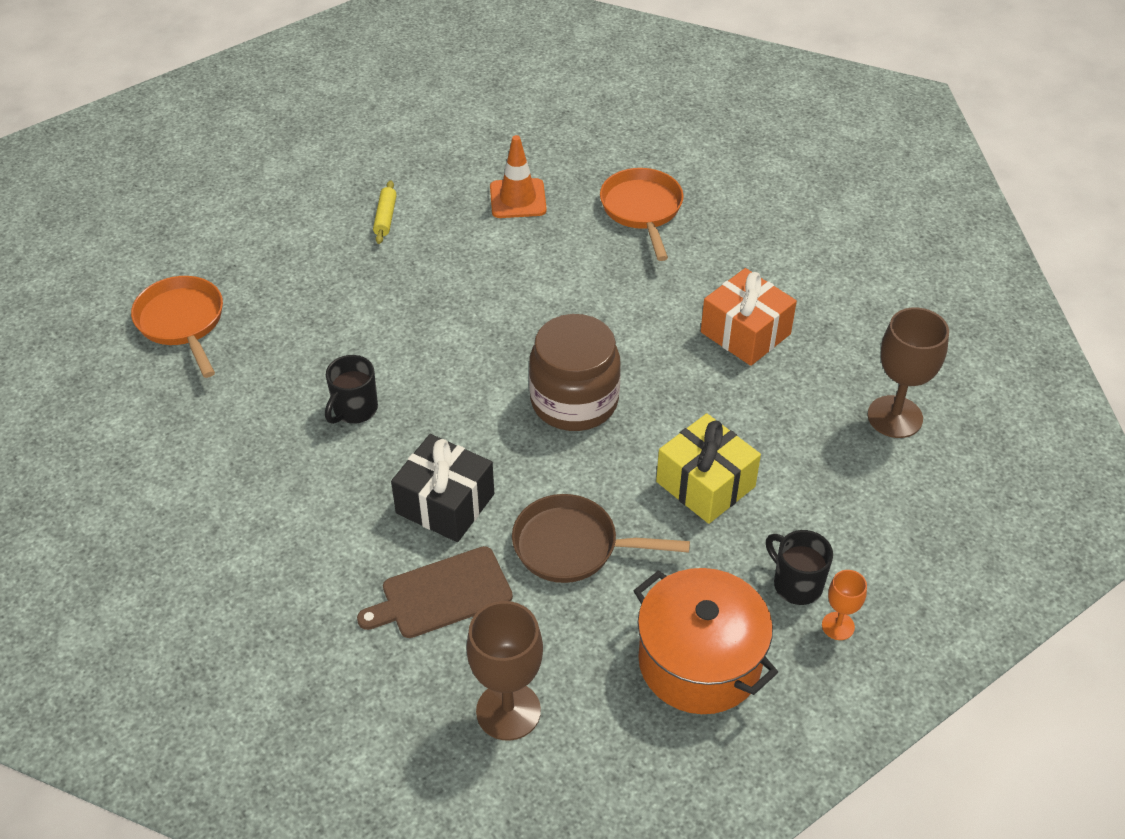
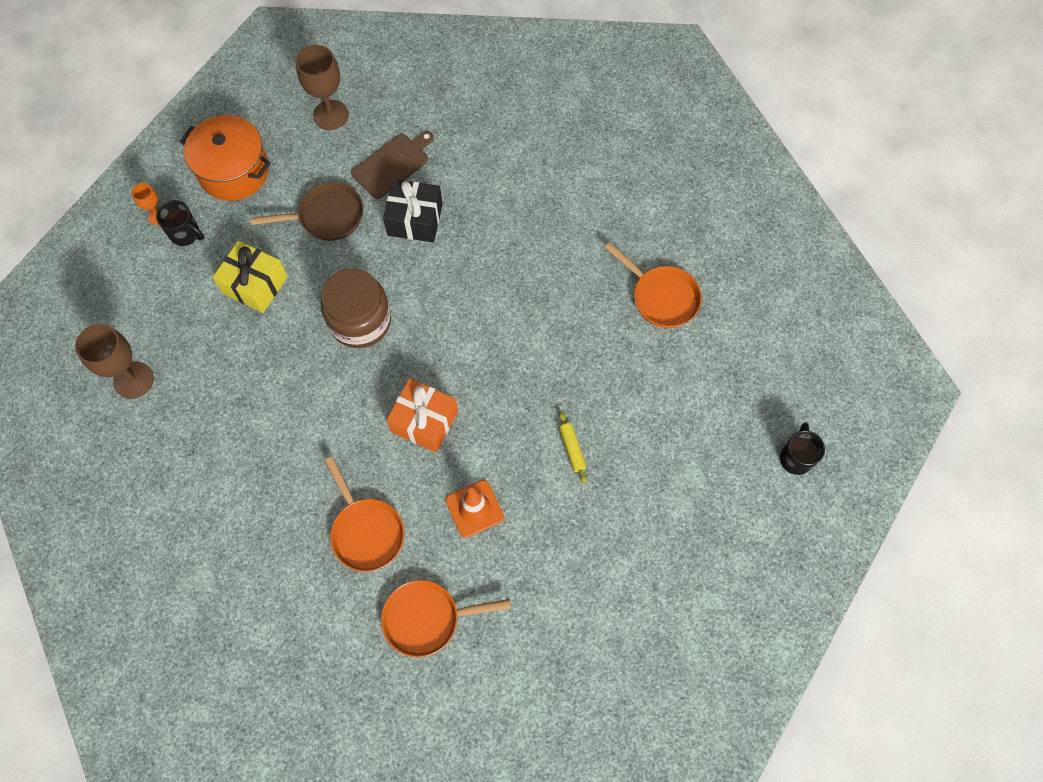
camera: 160 degrees right, 20 degrees up
(354, 410) = (504, 266): black mug -> black mug (796, 458)
(605, 137) = (427, 618): none -> orange pan
(745, 333) = (252, 422): orange gift -> orange gift (424, 421)

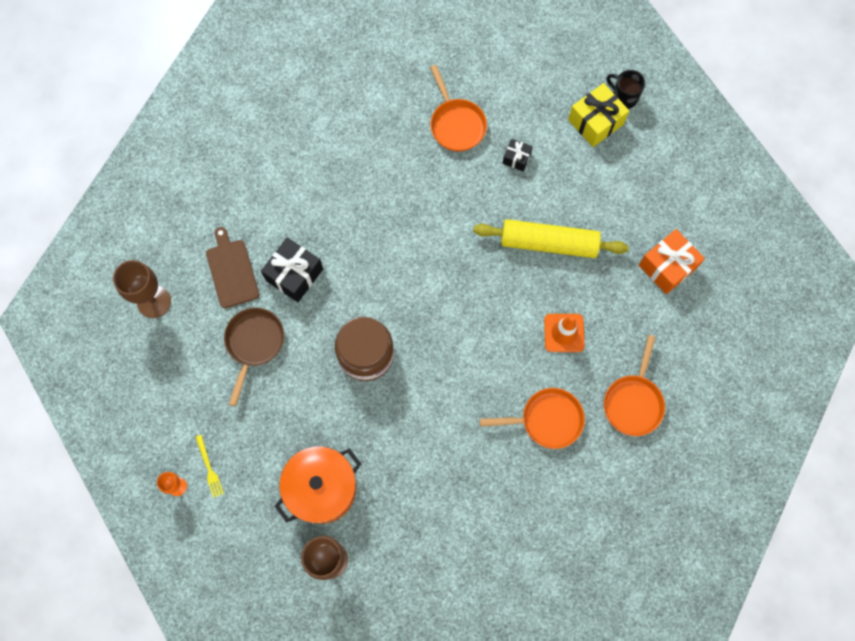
camera: 65 degrees left, 5 degrees up
(186, 234) = (209, 468): black mug -> yellow fork
(234, 171) = (167, 404): orange pot -> orange pot (321, 488)
(255, 285) = (289, 427): yellow gift -> yellow gift (595, 122)
(424, 421) = (477, 340): orange gift -> orange gift (667, 266)
(572, 449) = (548, 243): yellow rolling pin -> yellow rolling pin, size x2.39
(655, 374) = (516, 158): none -> black gift
(661, 297) = (456, 124): orange pan -> orange pan turned 90 degrees clockwise

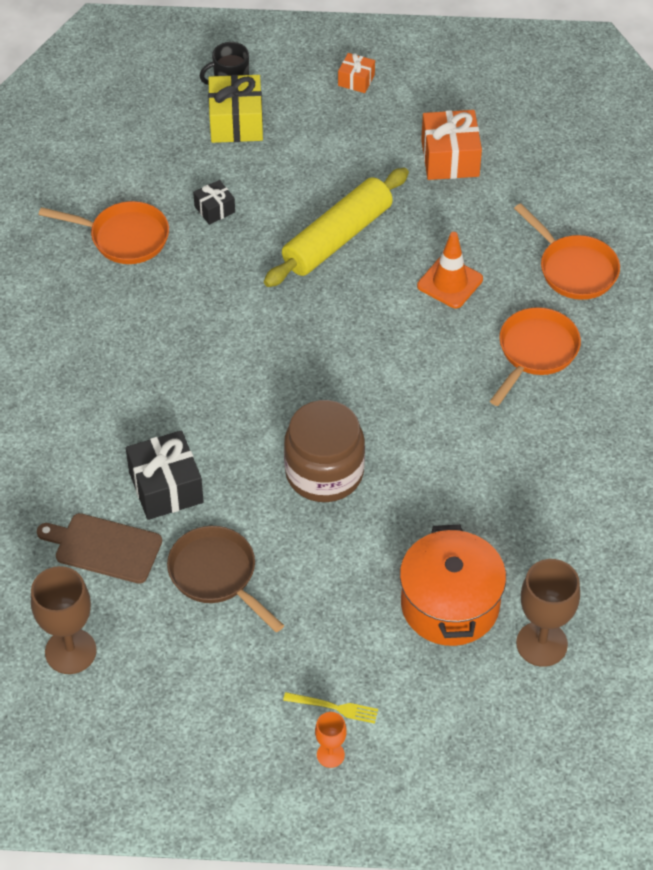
camera: 55 degrees left, 20 degrees down
(688, 167) = (356, 80): none -> orange gift

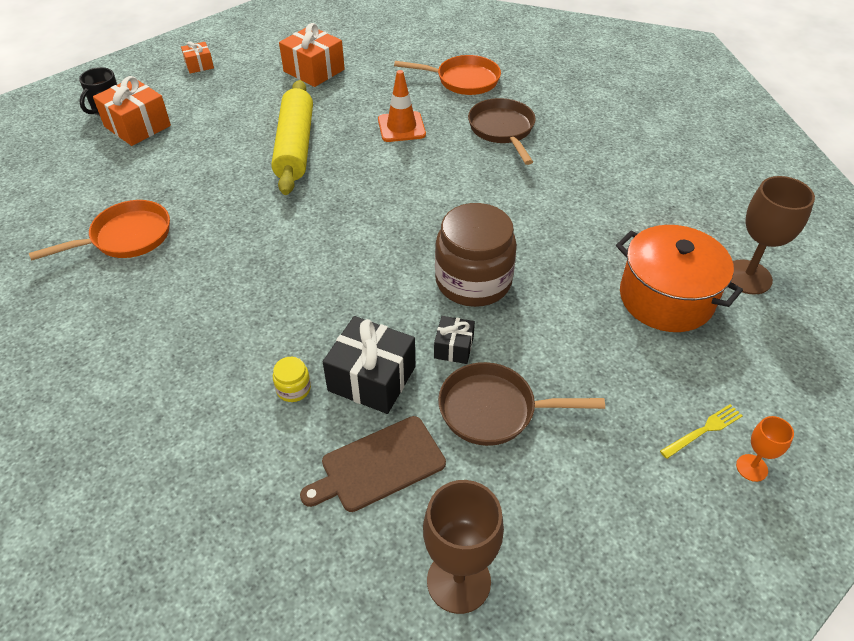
camera: 45 degrees left, 5 degrees down
(110, 453) = (293, 389): none -> yellow jar
(214, 209) = (182, 180): black gift -> black gift (453, 347)
(236, 122) = (137, 126): yellow gift -> orange gift
(535, 352) = (502, 130): orange pan -> brown pan

